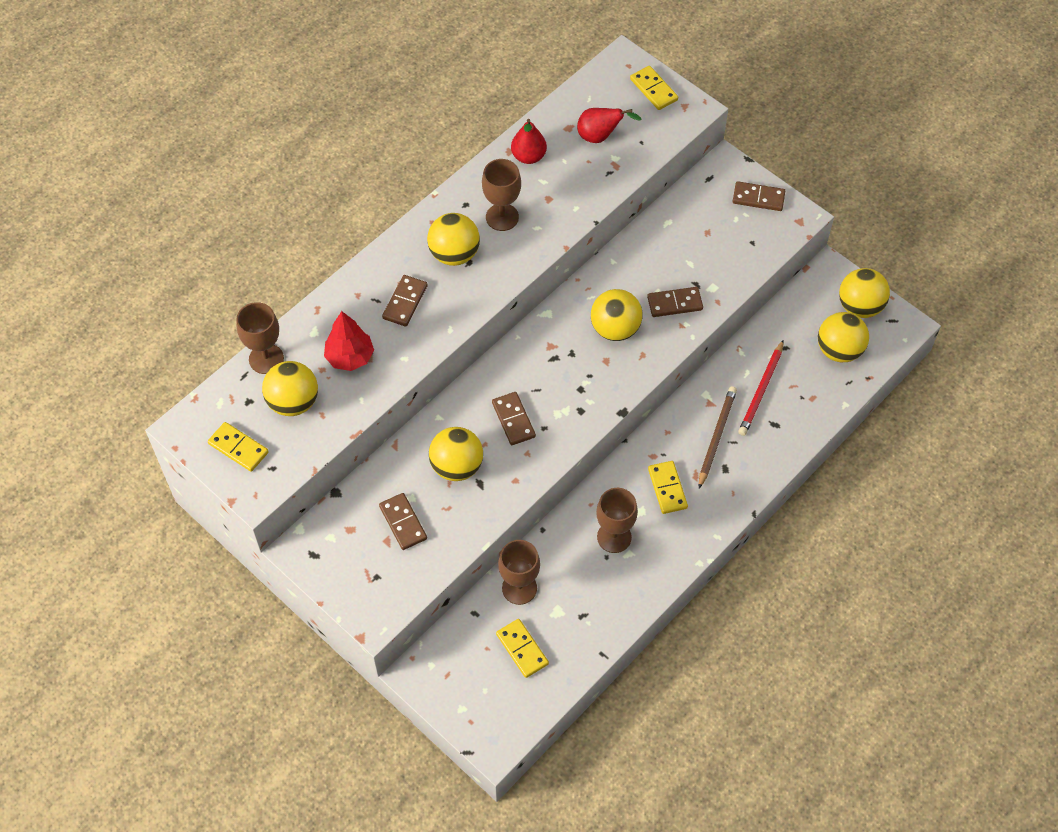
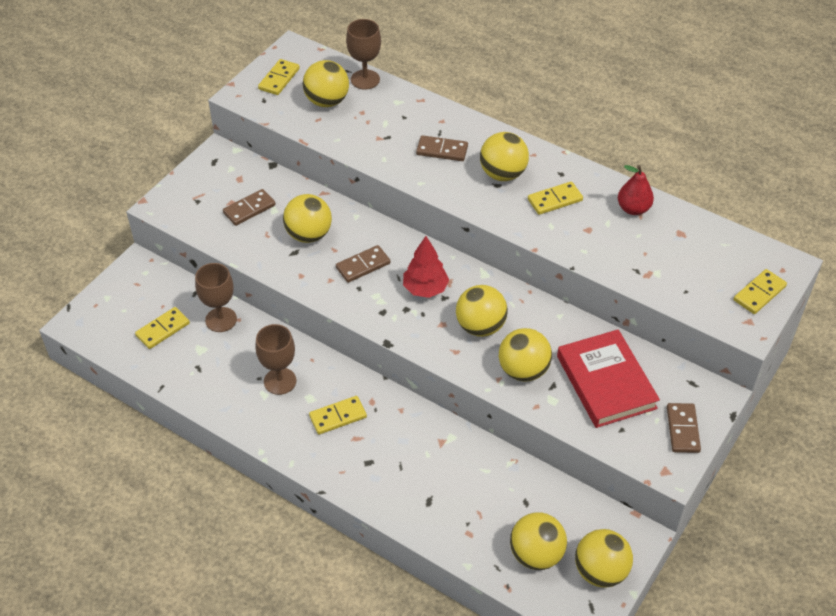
camera: 80 degrees right, 10 degrees down
(350, 357) = (377, 126): red tree -> red tree (425, 289)
(502, 217) = (555, 200): brown goblet -> yellow domino
(600, 136) = (679, 258): red pear -> none
(674, 303) = (523, 370): brown domino -> yellow ball
(698, 242) = (606, 382): none -> red book
(716, 437) = (403, 451): brown pencil -> none
(761, 390) = (467, 485): red pencil -> none

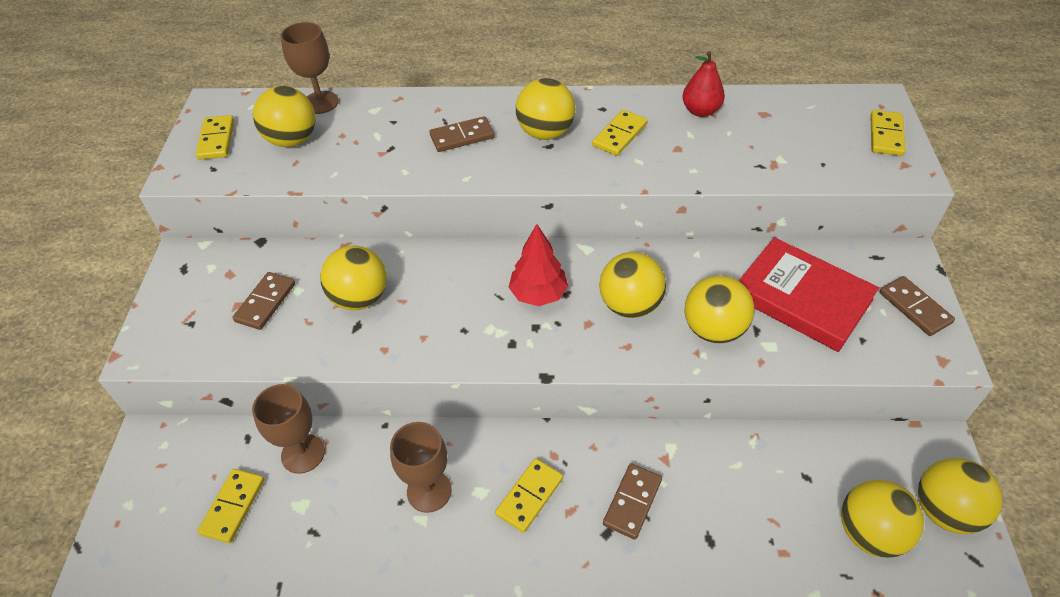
camera: 30 degrees left, 0 degrees up
(363, 266) = (449, 303): brown domino -> brown domino (632, 502)

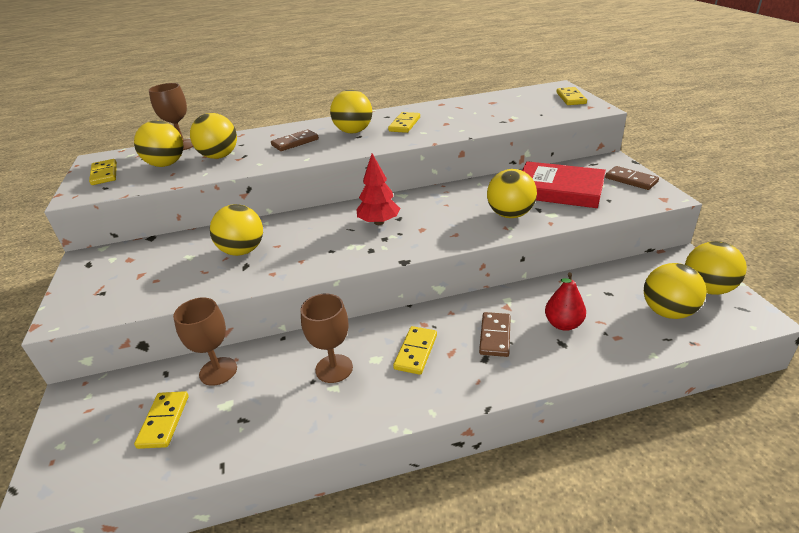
camera: 15 degrees left, 15 degrees down
(265, 302) = (165, 268): brown domino -> none
(630, 305) = (446, 215): yellow ball -> yellow ball (219, 156)
(700, 111) = (451, 107): red pear -> red pear (563, 324)

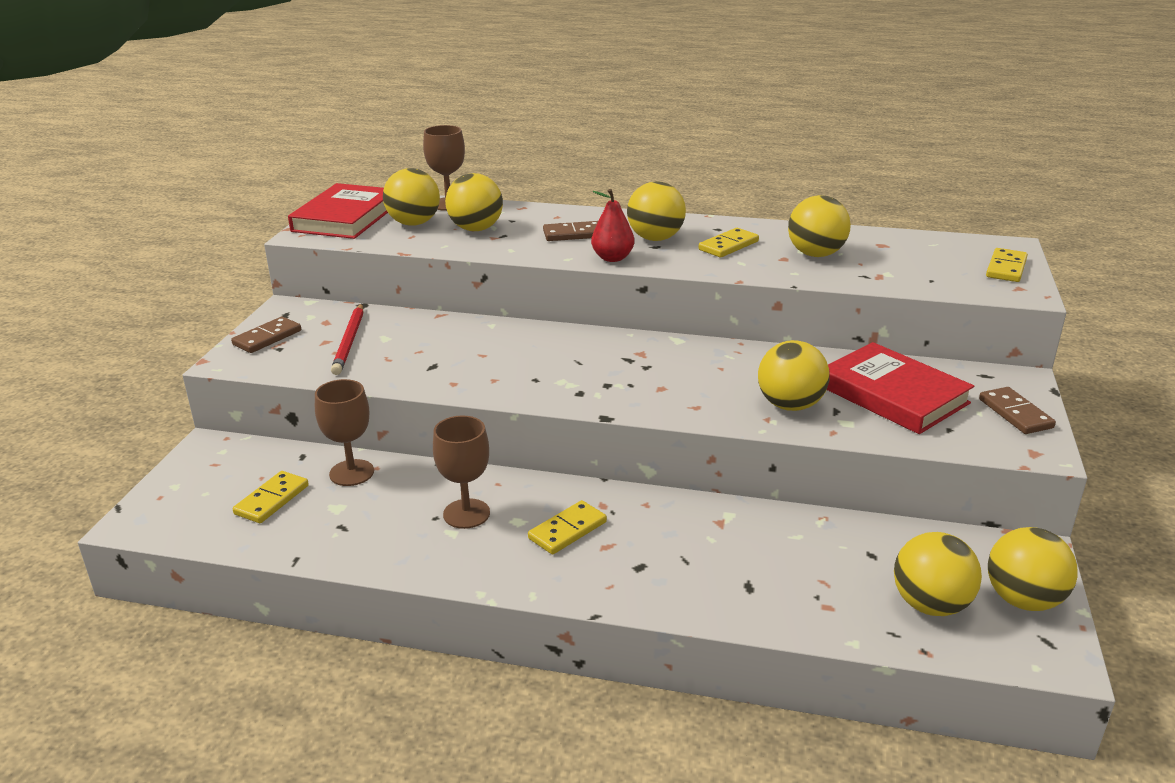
camera: 25 degrees right, 5 degrees down
(104, 174) = (346, 217): yellow domino -> red book
(161, 268) = (350, 341): none -> red pencil
(242, 251) = (442, 349): yellow ball -> yellow ball (816, 254)
(379, 222) = (618, 364): red tree -> none
(495, 336) = (674, 548): brown domino -> brown domino (267, 338)
(563, 324) = (772, 567): red pear -> red pear (612, 258)

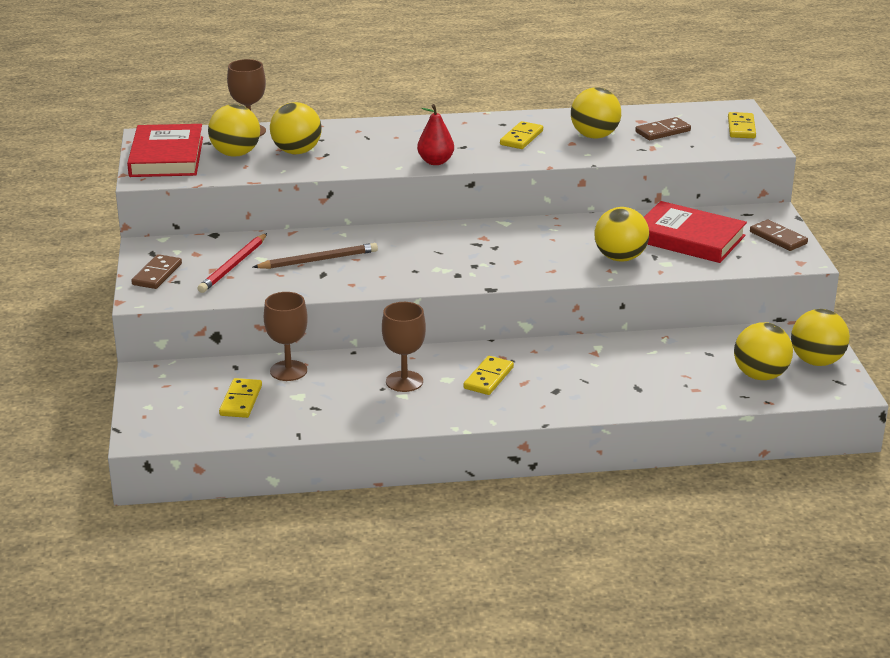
camera: 20 degrees left, 0 degrees up
(350, 341) = (233, 266): red pencil -> red pencil turned 45 degrees clockwise
(441, 349) = (318, 260): none -> brown pencil
(573, 234) = (386, 145): brown domino -> brown domino (663, 131)
(655, 238) = (457, 139): yellow ball -> none

